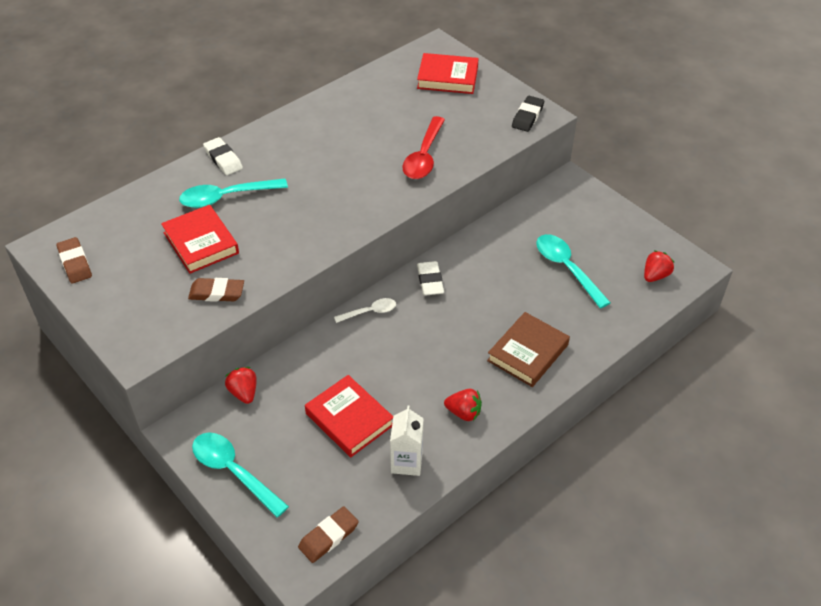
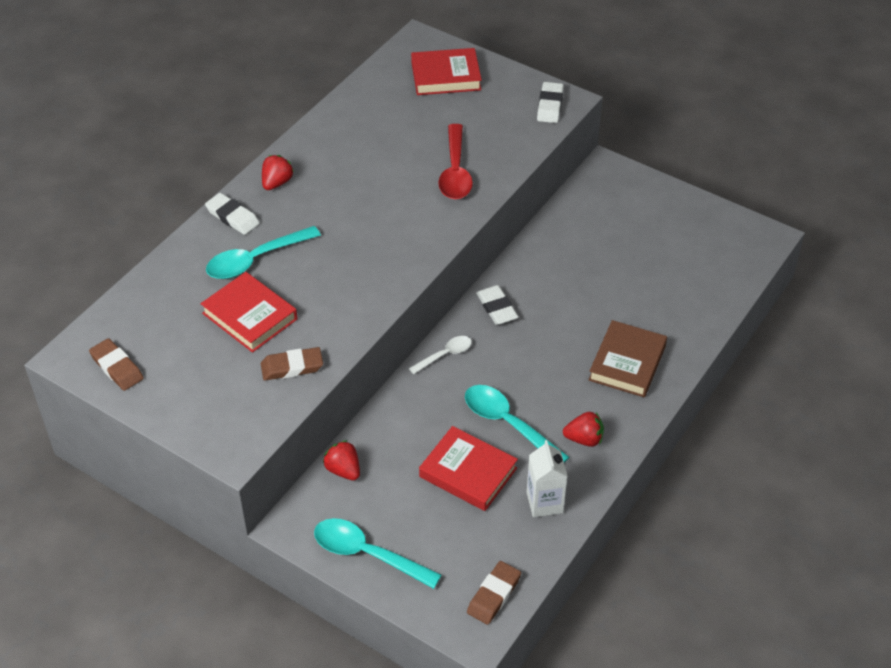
camera: 15 degrees left, 0 degrees up
(527, 116) = (550, 105): black eraser -> white eraser
(566, 268) = (636, 265): turquoise spoon -> turquoise spoon (508, 424)
(655, 275) = (729, 254): red strawberry -> red strawberry (277, 183)

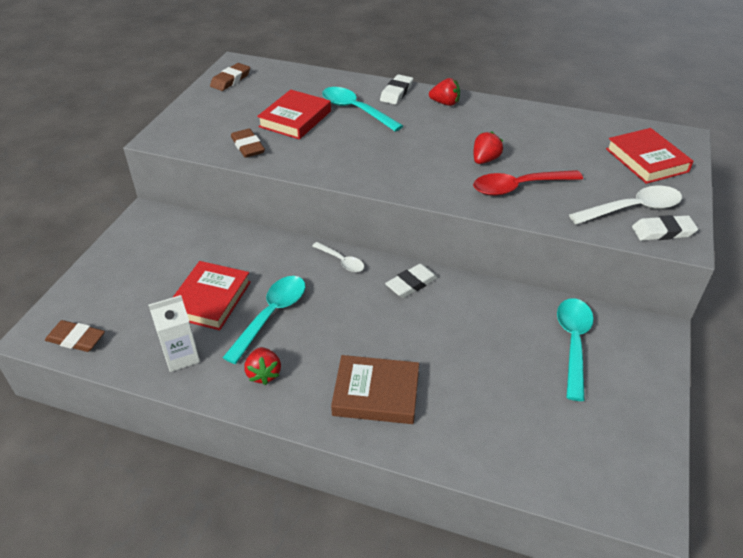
camera: 75 degrees right, 5 degrees down
(343, 470) = (203, 229): red strawberry -> red strawberry (485, 160)
(367, 554) = (120, 257): turquoise spoon -> turquoise spoon (573, 343)
(514, 111) = (632, 209): none -> white spoon

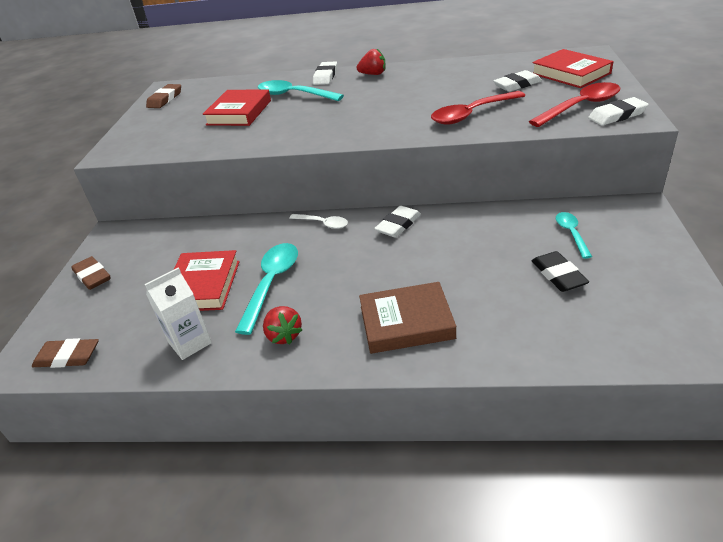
camera: 10 degrees left, 5 degrees down
(248, 146) = (201, 141): brown eraser -> brown eraser (92, 276)
(485, 160) = (430, 103): red strawberry -> none
(538, 386) = (558, 275): none -> black eraser
(573, 343) = (571, 234): turquoise spoon -> turquoise spoon, size x0.58
(583, 160) = (517, 85): none -> white eraser
(632, 209) = (580, 106): white spoon -> red spoon

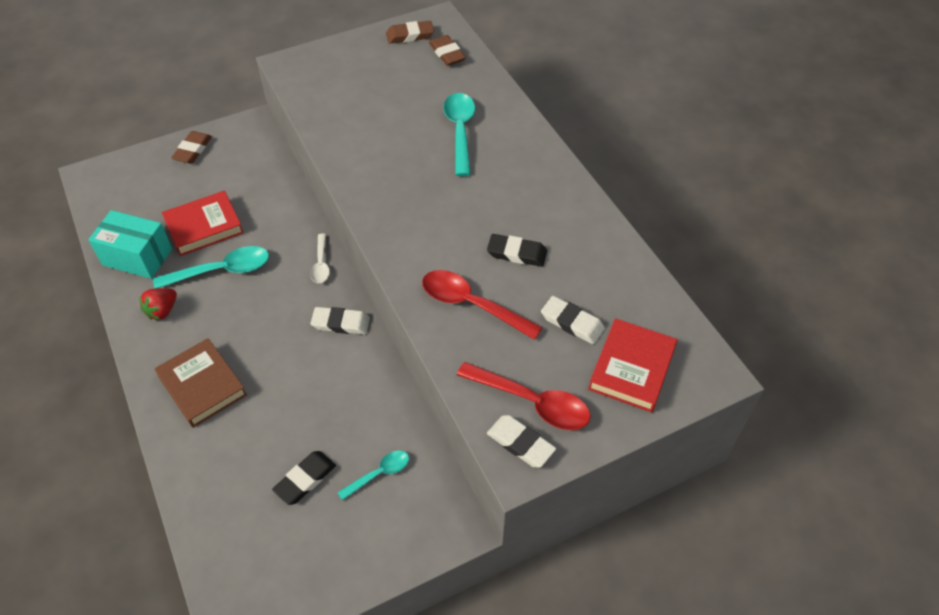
camera: 55 degrees right, 15 degrees up
(68, 357) = (103, 196): brown eraser -> brown eraser (447, 53)
(190, 343) = (137, 257): white carton -> turquoise box
(239, 112) = (402, 109): red book -> none
(325, 76) = (521, 135): white eraser -> none
(373, 74) = (545, 175): red strawberry -> none
(437, 93) = (516, 253): none -> black eraser

